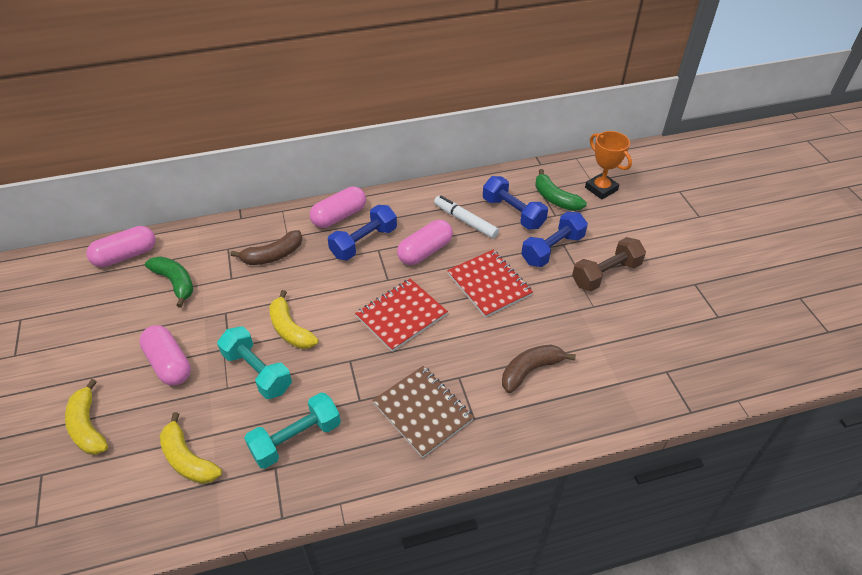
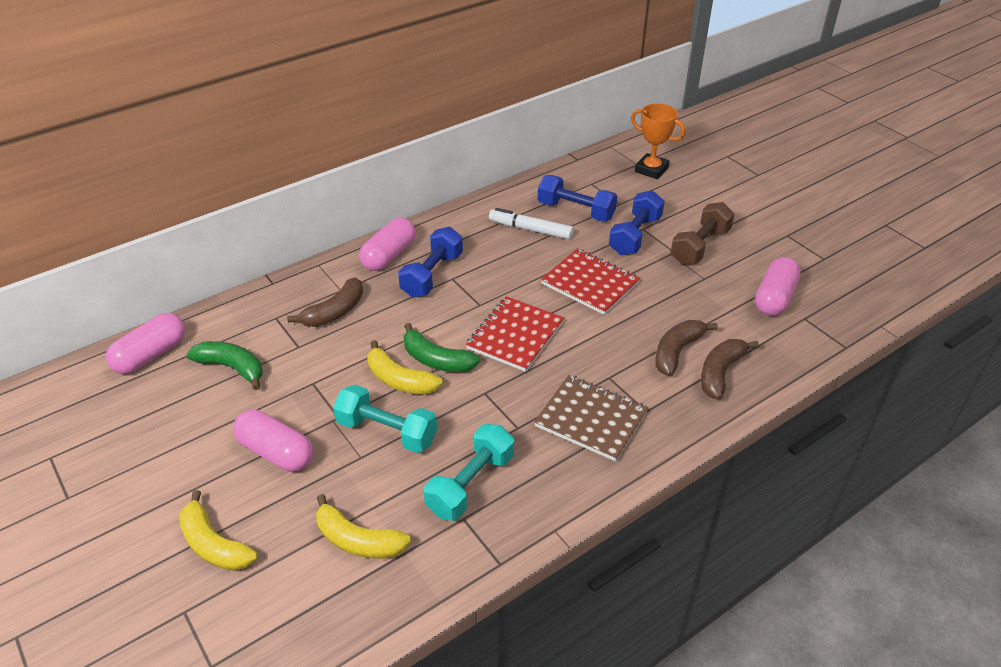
camera: 20 degrees left, 5 degrees down
(425, 251) = (504, 268): pink capsule -> pink capsule (774, 298)
(555, 199) = (611, 188): green banana -> green banana (436, 360)
(558, 402) = (720, 373): none -> brown banana

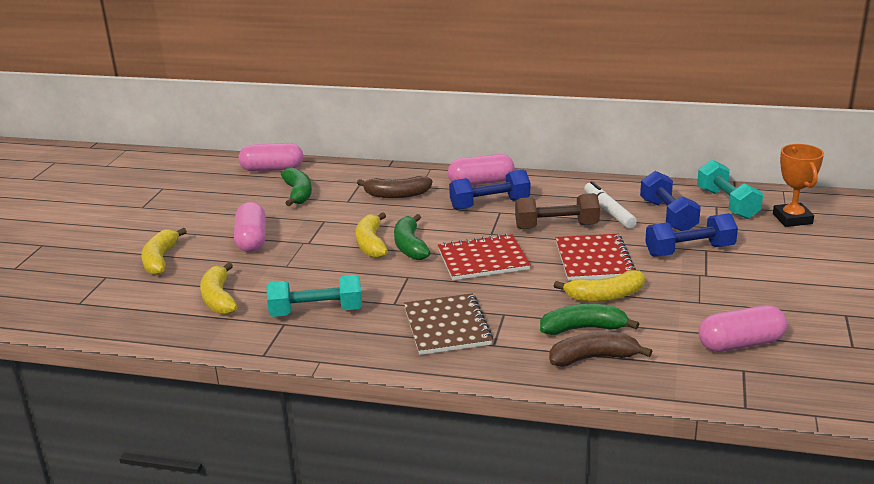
camera: 50 degrees right, 15 degrees down
(387, 432) = (319, 263): turquoise dumbbell -> turquoise dumbbell (727, 203)
(646, 312) = (605, 296): none -> yellow banana
(677, 352) = (583, 328): brown banana -> green banana
(700, 246) = (737, 282): brown dumbbell -> brown dumbbell (556, 226)

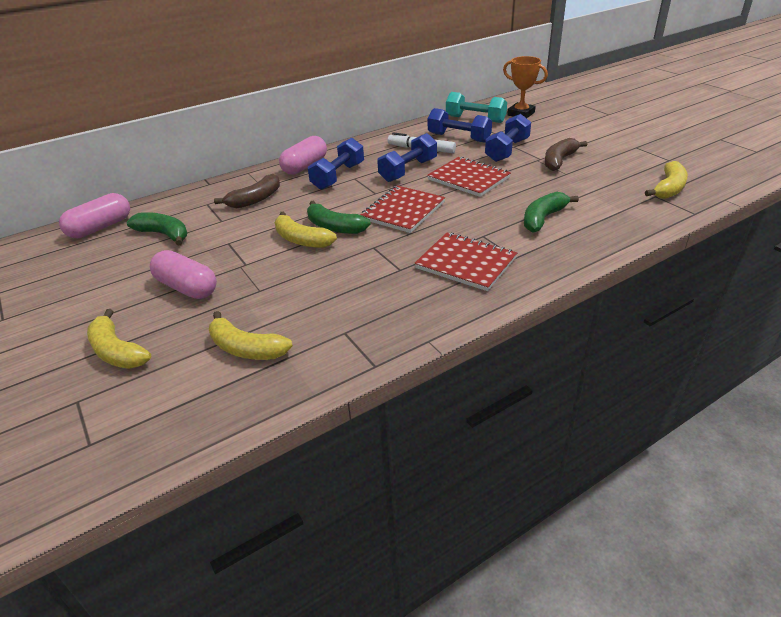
camera: 45 degrees left, 10 degrees up
(316, 312) = (354, 308): turquoise dumbbell -> none
(447, 326) = (466, 263): brown notebook -> red notebook
(556, 226) = (408, 170): brown dumbbell -> blue dumbbell
(593, 358) = (582, 231): brown banana -> brown banana (559, 161)
(605, 296) = (516, 195): yellow banana -> yellow banana (669, 188)
(740, 344) = (627, 184): pink capsule -> none

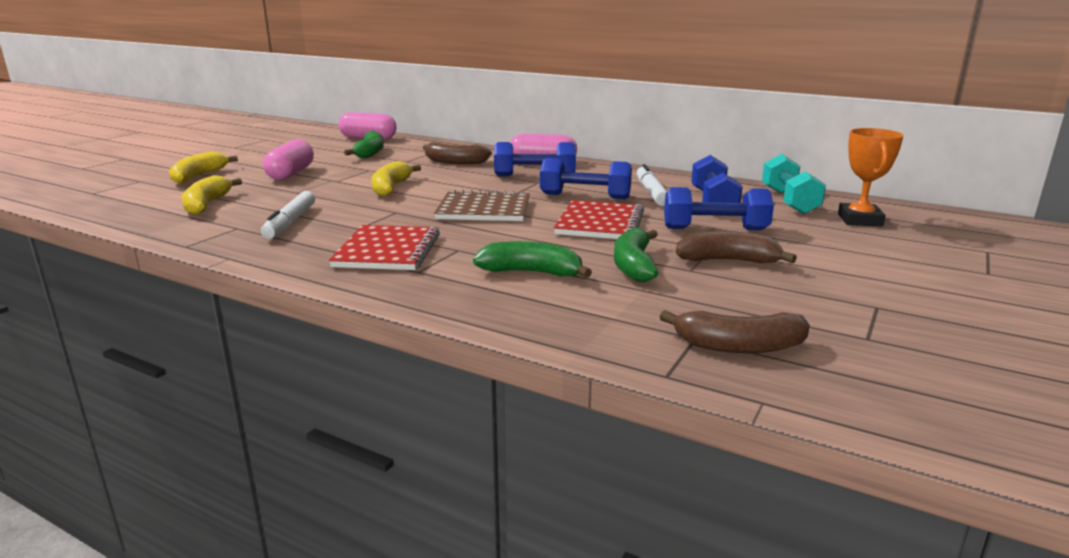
camera: 60 degrees right, 15 degrees down
(334, 227) = (425, 193): green banana -> green banana (633, 266)
(355, 301) = (290, 222): none -> white marker
(403, 211) = (484, 209): red notebook -> brown notebook
(669, 188) = (739, 346): yellow banana -> brown banana

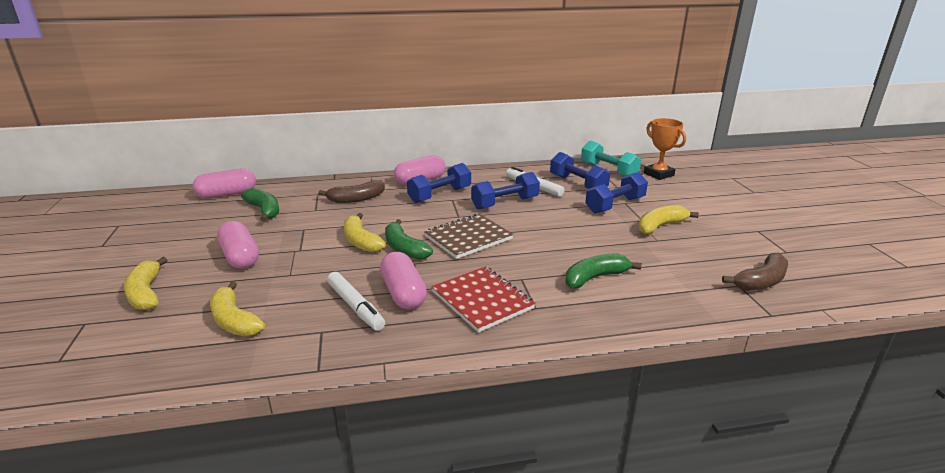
camera: 40 degrees left, 5 degrees up
(341, 226) = (403, 293): none -> pink capsule
(600, 223) = (554, 223): red notebook -> none
(633, 266) = (630, 249): green banana -> green banana (404, 248)
(728, 261) = (660, 226): brown banana -> yellow banana

